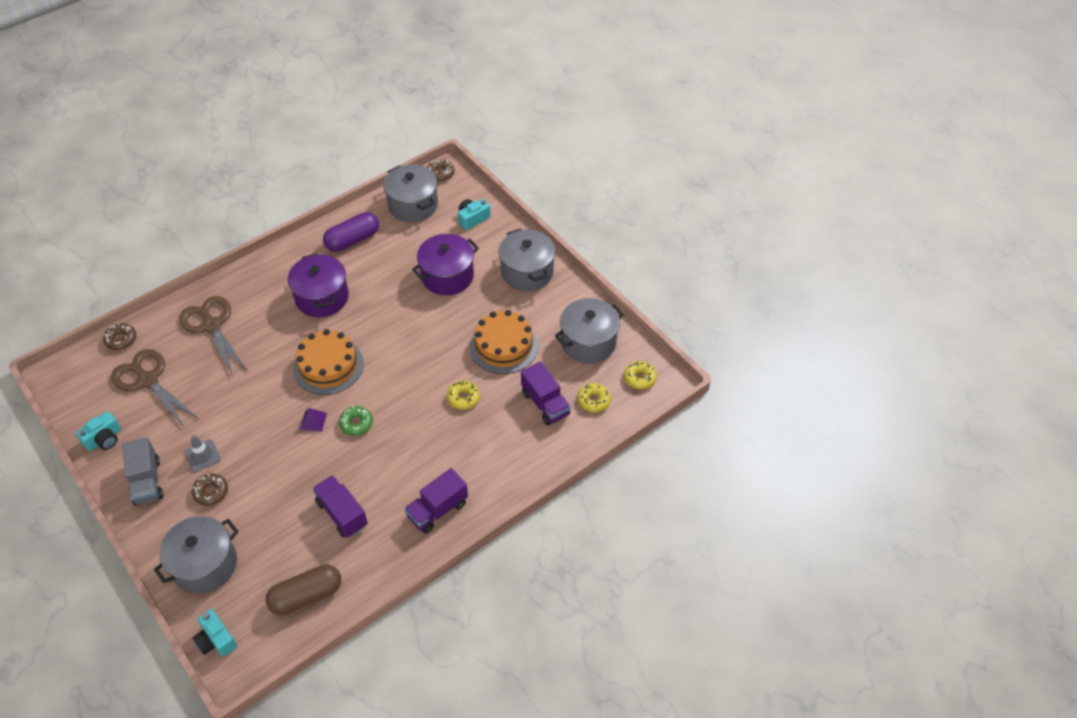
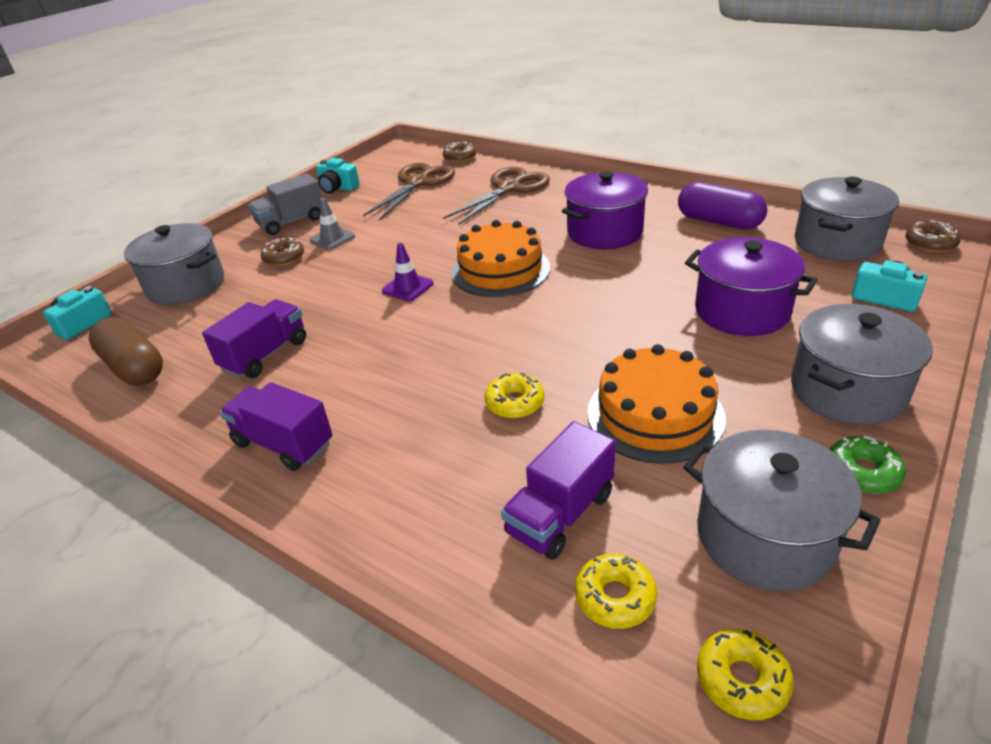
camera: 75 degrees right, 15 degrees down
(313, 421) = (407, 287): purple pyramid -> purple traffic cone
(356, 424) = (417, 319): green donut -> green donut (862, 472)

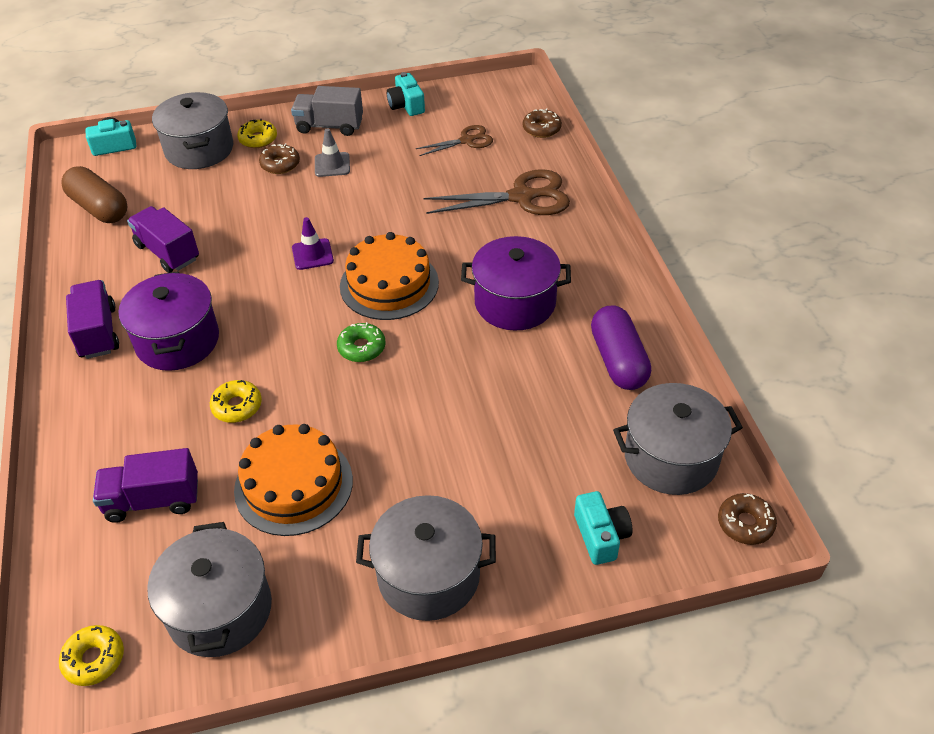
camera: 40 degrees right, 10 degrees up
(134, 367) = (99, 208): brown capsule -> brown capsule turned 45 degrees counterclockwise
(265, 355) = (167, 252): purple truck -> purple truck turned 120 degrees counterclockwise
(418, 183) = (467, 140): brown scissors -> brown scissors, size x0.57
(615, 597) = (108, 568): yellow donut -> yellow donut (258, 139)
(742, 311) = (480, 457): purple pot -> purple pot (177, 341)
(862, 472) = (333, 629): green donut -> green donut (361, 348)

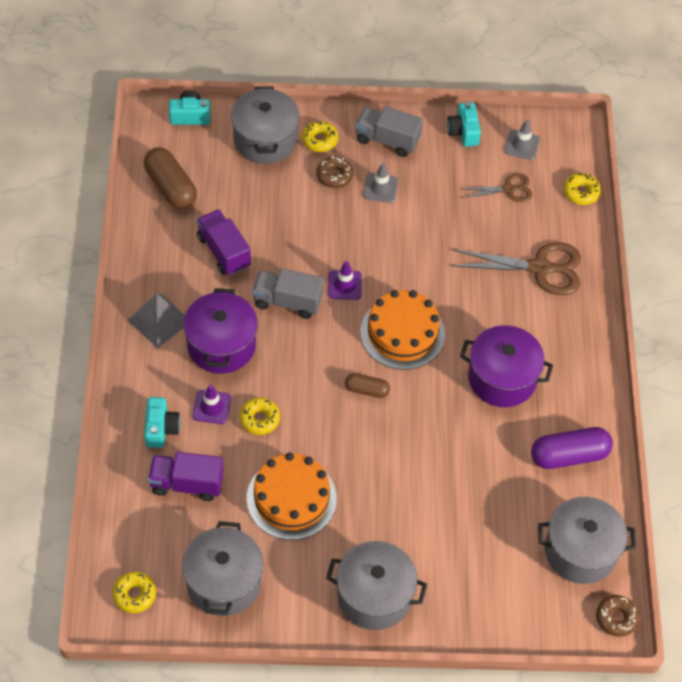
camera: 10 degrees right, 10 degrees up
(98, 332) = (159, 320): purple truck -> grey pyramid
(174, 407) = (211, 407): none -> purple traffic cone
(250, 283) = (287, 301): none -> grey truck
(361, 348) = (366, 390): green donut -> brown capsule
(469, 104) = (522, 145): none -> grey traffic cone
(541, 129) = (581, 192): brown donut -> yellow donut
(601, 536) = (506, 599): turquoise camera -> turquoise camera (161, 428)
(618, 360) = (569, 455): purple capsule -> purple capsule turned 75 degrees clockwise

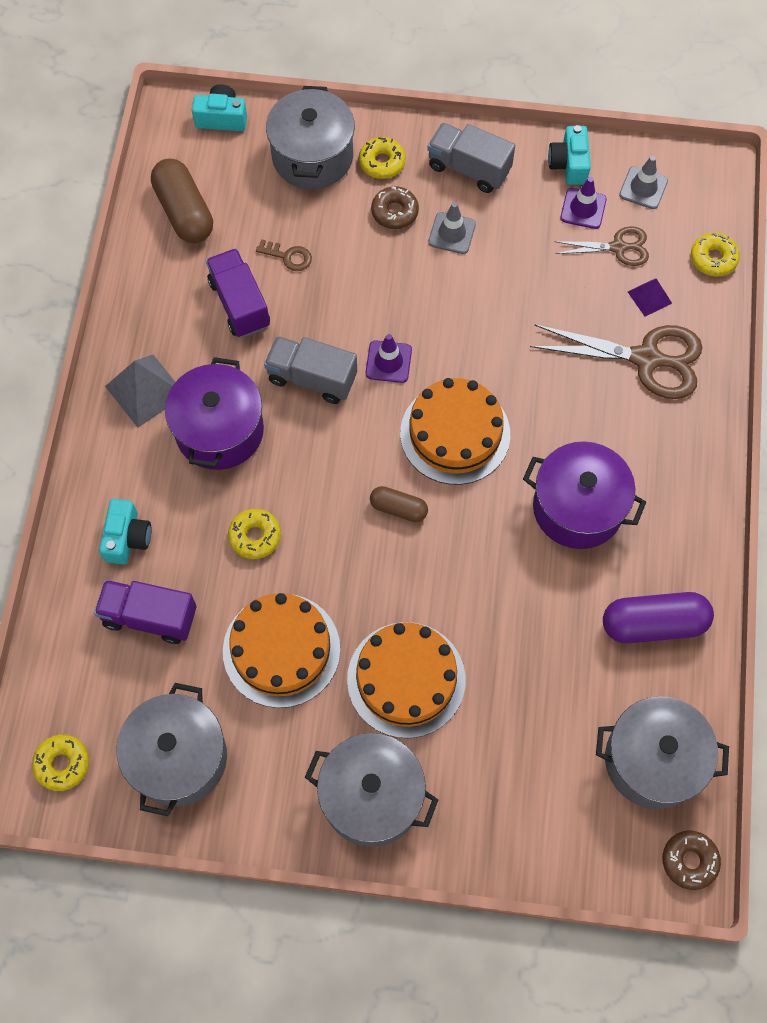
camera: 10 degrees right, 10 degrees up
(211, 407) = (196, 514): purple traffic cone -> purple traffic cone (583, 208)
(256, 214) = (288, 256): none -> brown key
(389, 511) = (406, 679): none -> orange cake
(537, 224) = (649, 297): none -> purple pyramid

